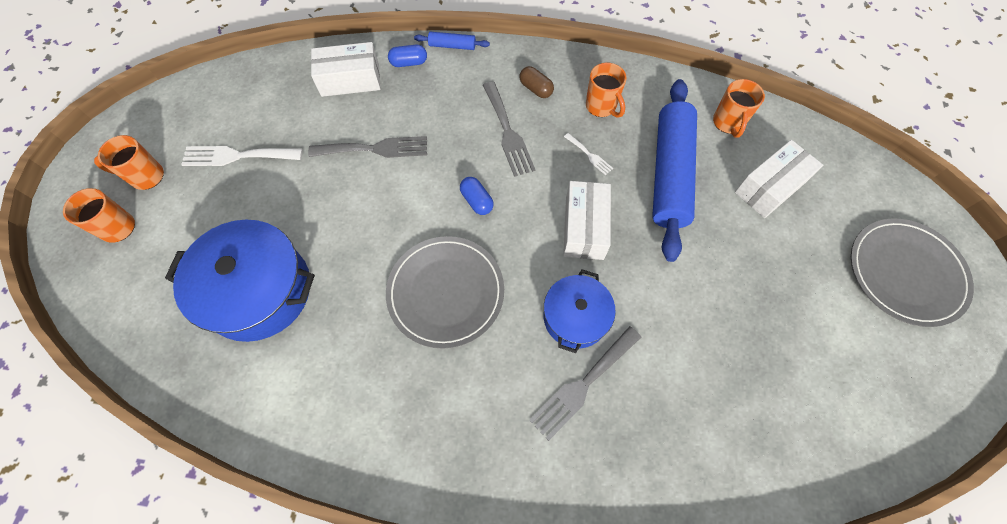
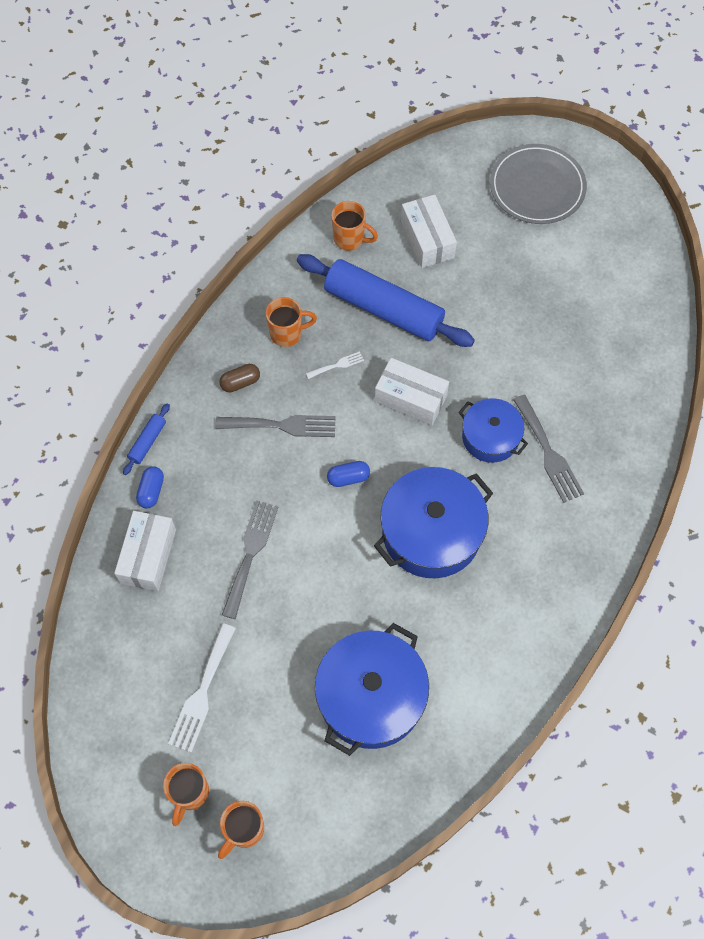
camera: 70 degrees left, 0 degrees up
(446, 292) = (431, 532): grey plate -> blue pot

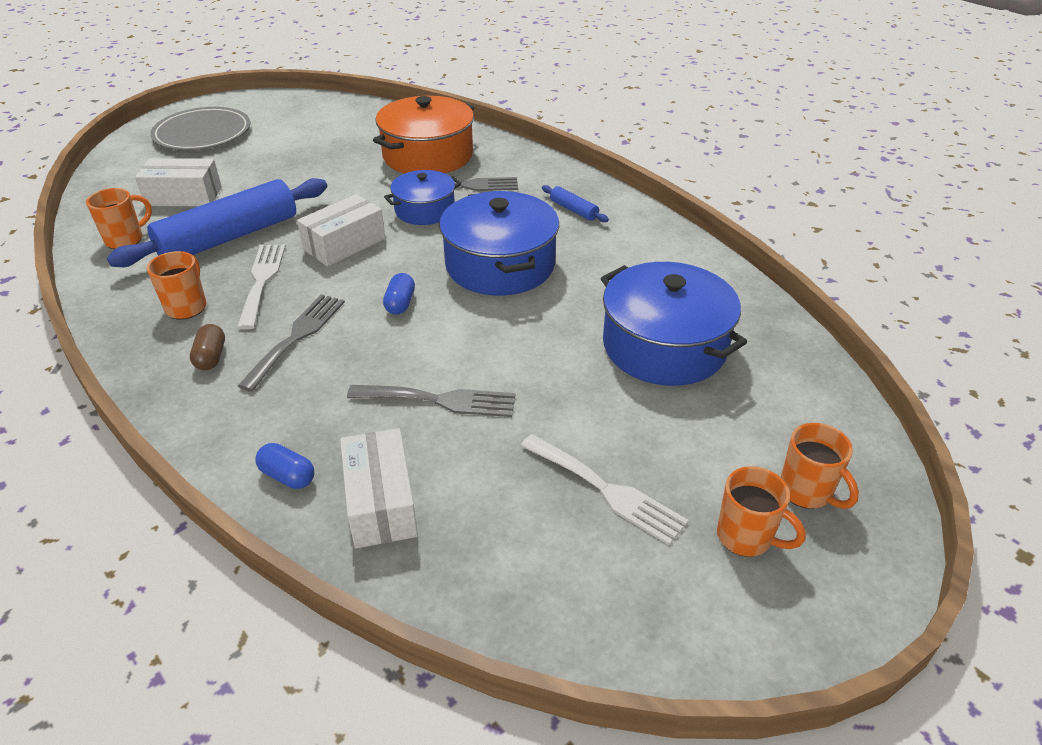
camera: 70 degrees left, 25 degrees down
(147, 442) = (212, 463): blue rolling pin -> blue rolling pin (573, 210)
(148, 556) = (381, 502): white box -> white box turned 45 degrees clockwise
(250, 553) = (440, 400): grey fork -> grey fork turned 150 degrees clockwise
(337, 365) = (262, 280): white fork -> white fork, size x1.96
(590, 397) = (428, 155): none -> orange pot

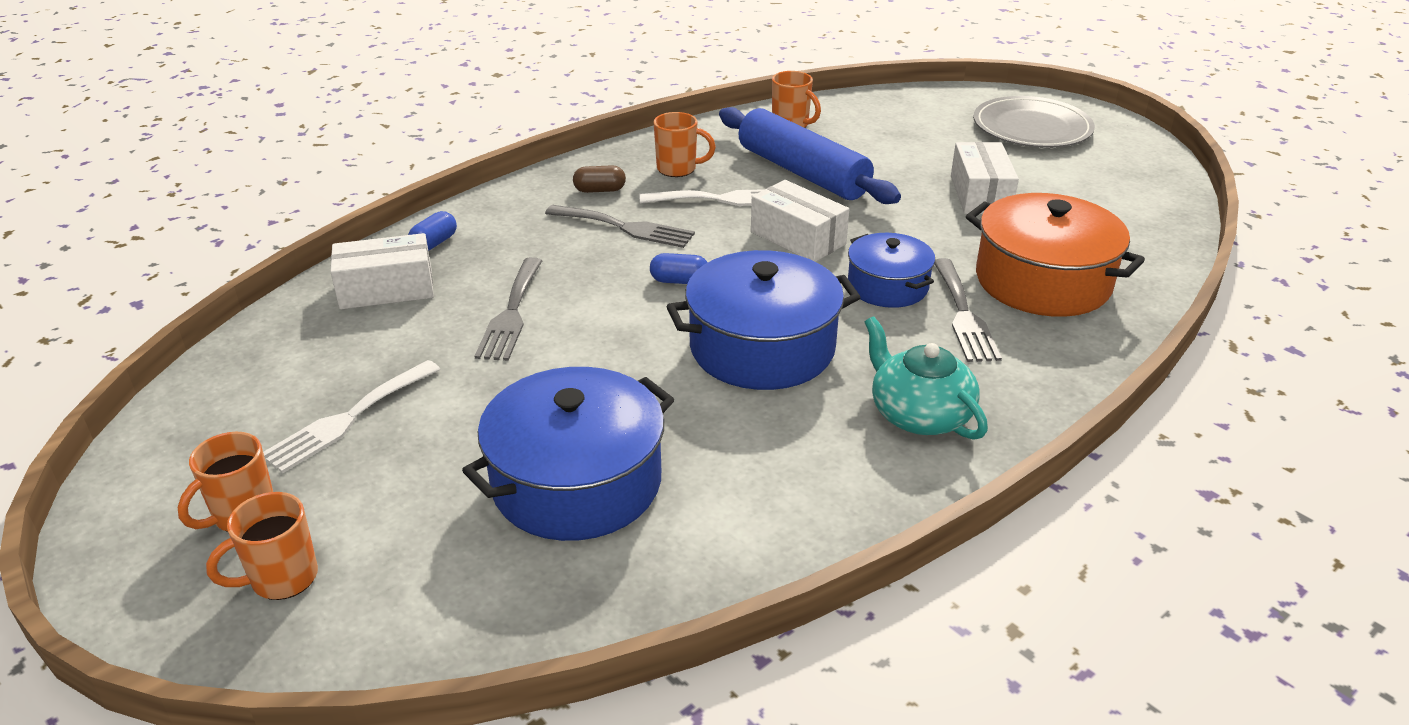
camera: 90 degrees right, 5 degrees down
(184, 196) = (881, 139): white box -> white box (980, 194)
(573, 210) = (919, 414): blue rolling pin -> turquoise teapot

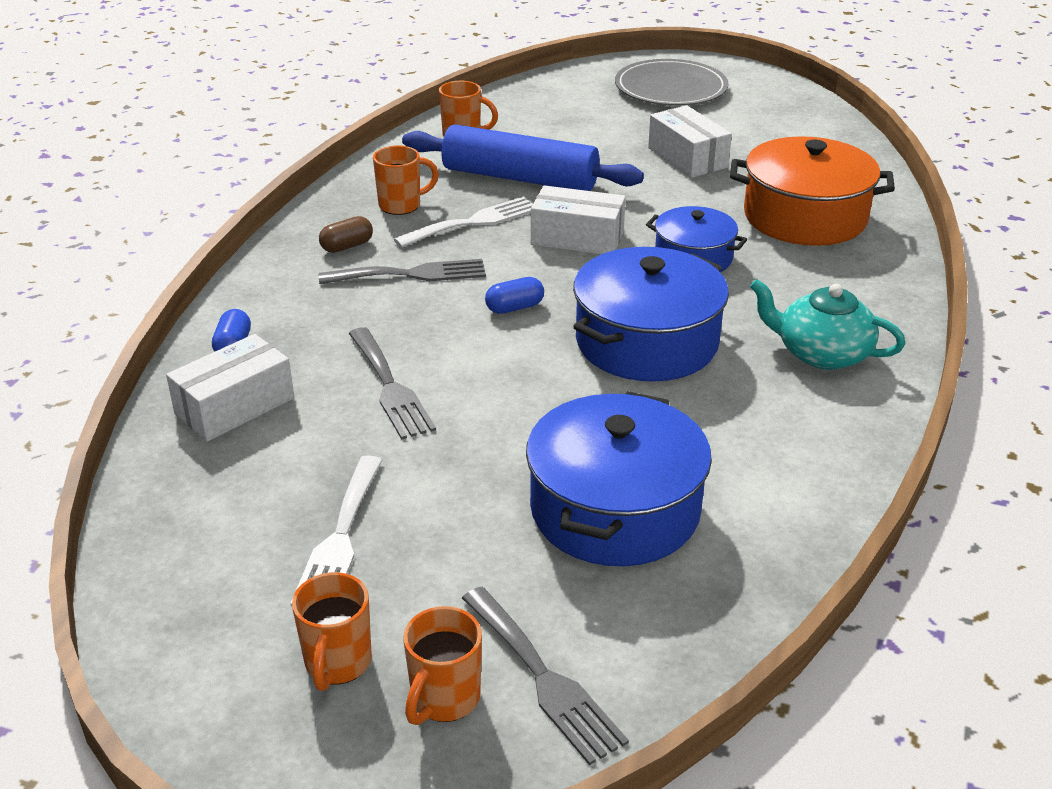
camera: 30 degrees left, 0 degrees up
(964, 315) = (774, 262): grey fork -> grey fork (544, 679)

